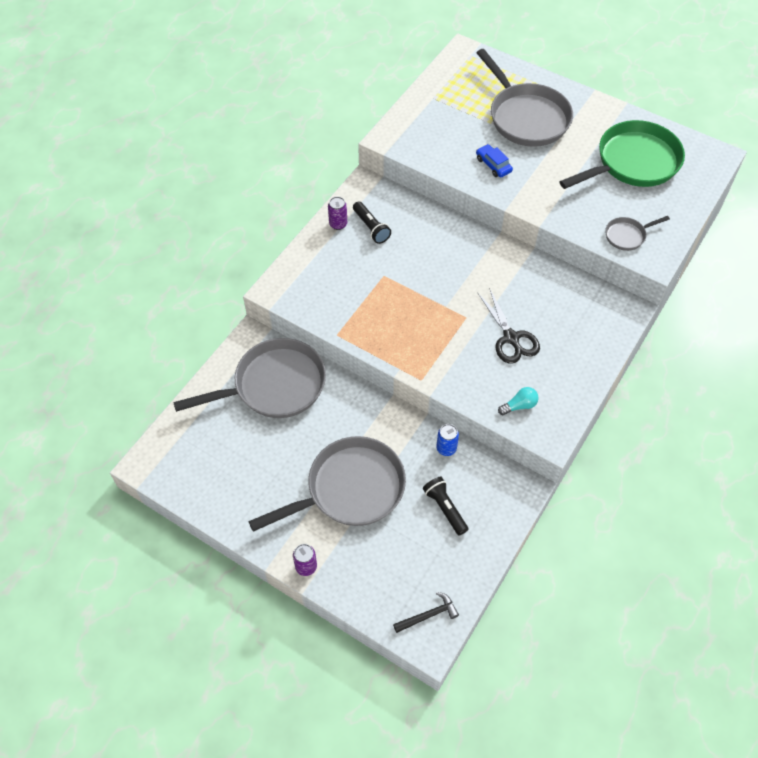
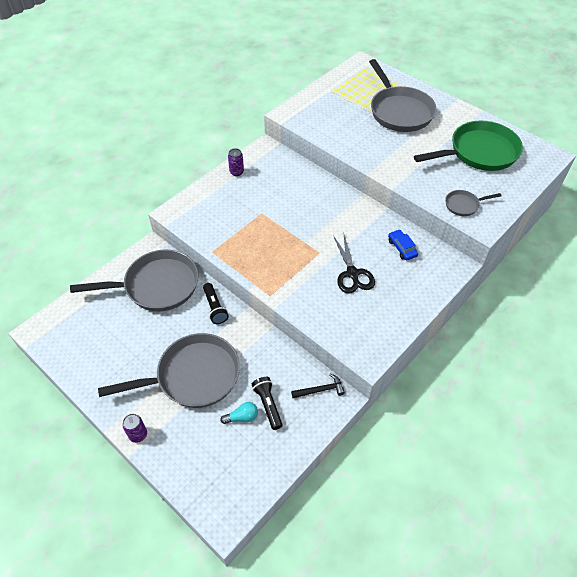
camera: 10 degrees right, 5 degrees down
(371, 228) = (261, 177): black flashlight -> black flashlight (215, 308)
(428, 615) = (230, 495): black hammer -> black hammer (320, 390)
(446, 448) = (281, 355): blue can -> none
(493, 165) = (365, 141): blue car -> blue car (402, 248)
(519, 405) = (347, 328): turquoise light bulb -> turquoise light bulb (242, 417)

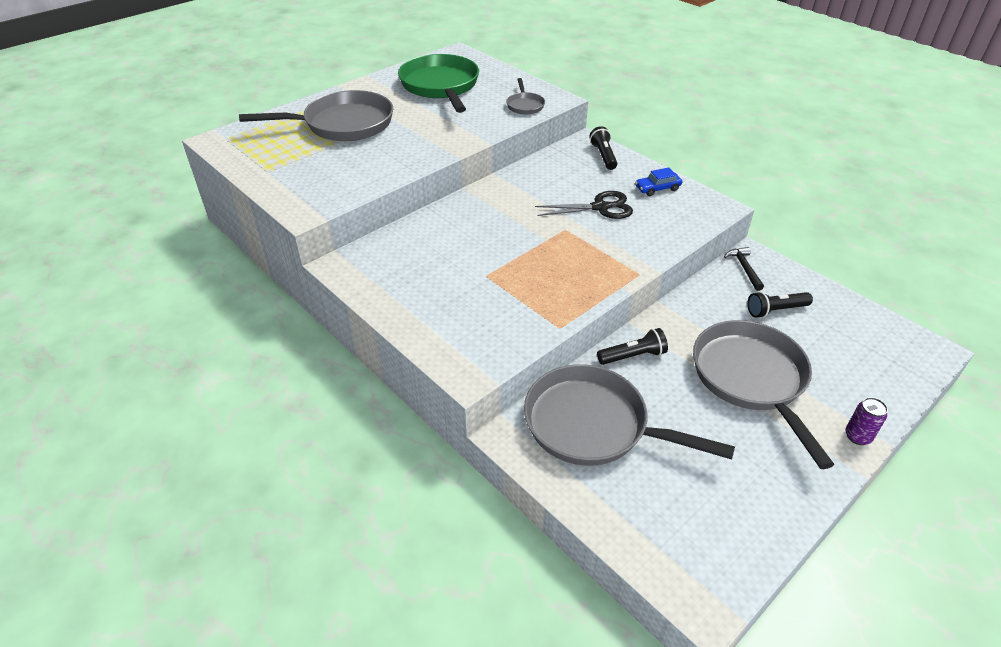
camera: 85 degrees left, 10 degrees down
(157, 286) = (593, 425): grey pan -> grey pan turned 60 degrees counterclockwise
(236, 172) = (388, 298): purple can -> none
(242, 417) = (798, 333): turquoise light bulb -> none
(402, 248) = (560, 170): blue car -> blue car (657, 188)
(433, 277) = (603, 156): none -> black flashlight

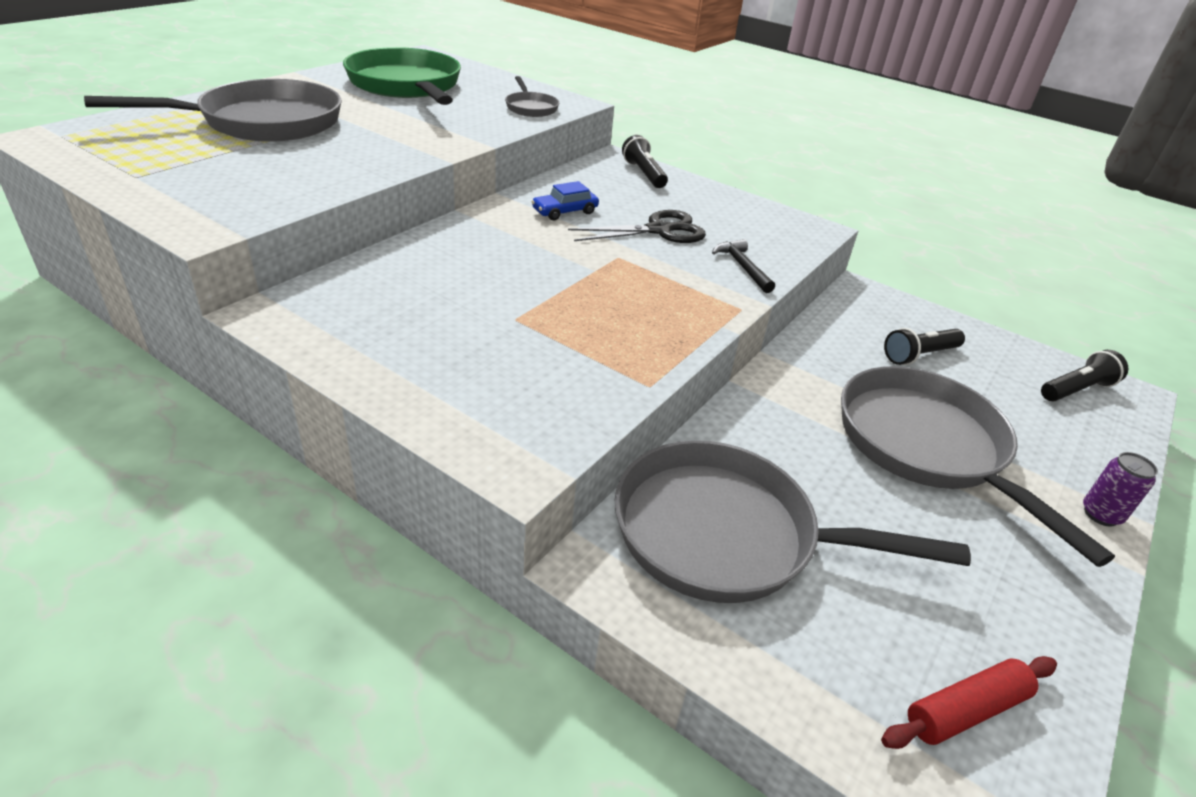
camera: 15 degrees left, 5 degrees down
(633, 356) = (752, 427): black flashlight -> black flashlight (1076, 390)
(657, 188) = (727, 208): blue car -> blue car (565, 211)
(705, 541) = (966, 710): none -> red rolling pin
(744, 268) = (858, 306): black hammer -> black hammer (742, 267)

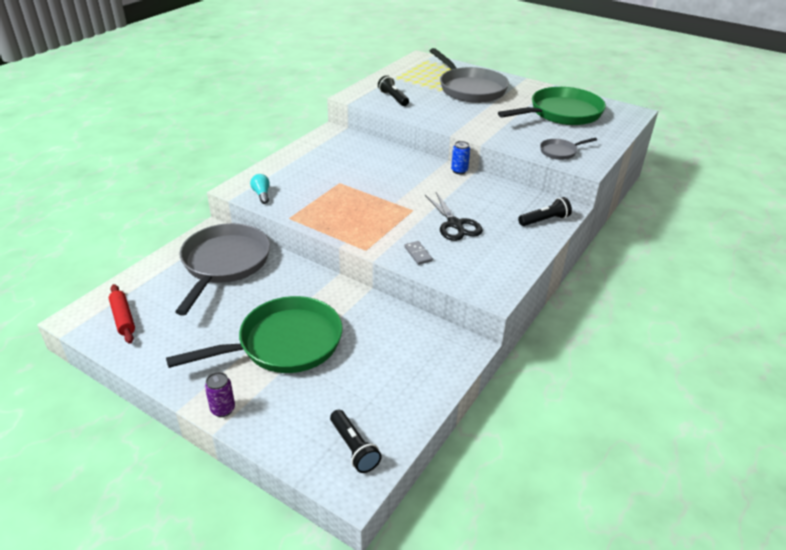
camera: 90 degrees right, 0 degrees up
(496, 205) = (459, 171): none -> blue can
(551, 423) = (262, 194): none -> turquoise light bulb
(565, 211) = (463, 192): blue car -> none
(742, 267) = (418, 254): black hammer -> grey domino
(919, 355) = (383, 362): black flashlight -> black flashlight (393, 98)
(927, 446) = (284, 344): grey pan -> green pan

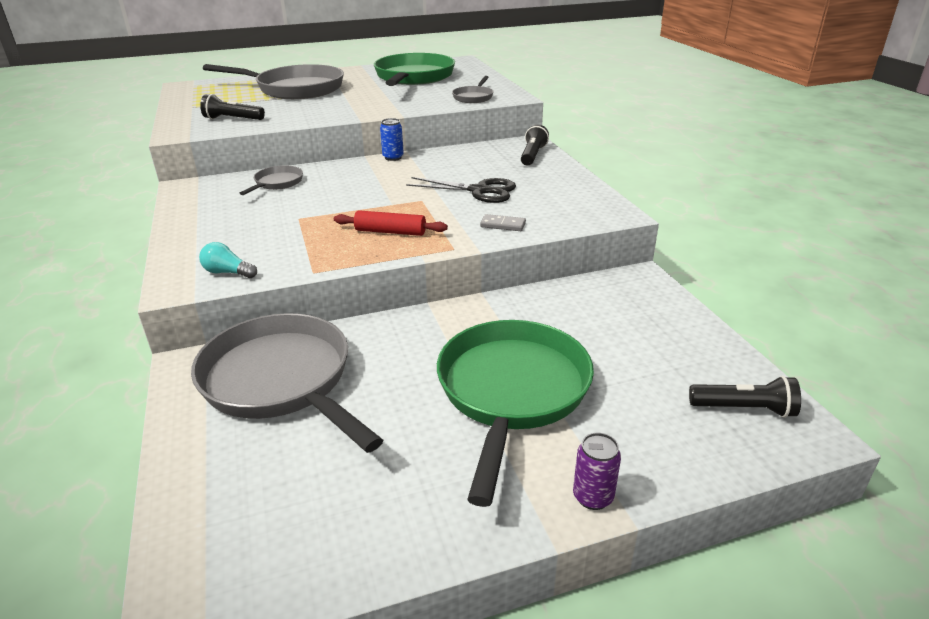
camera: 50 degrees left, 5 degrees down
(123, 318) = (264, 539): red rolling pin -> red rolling pin (390, 232)
(371, 153) = (277, 183): none -> grey pan

